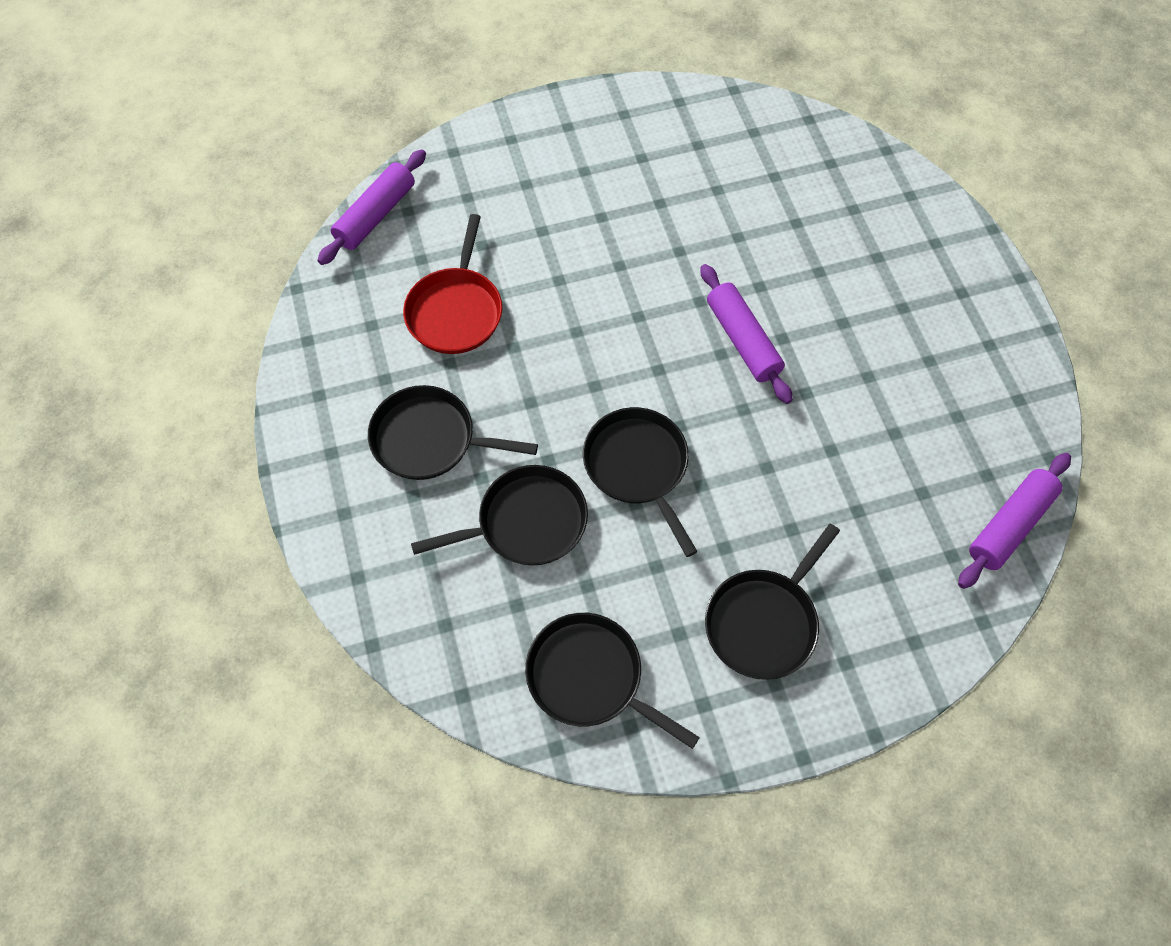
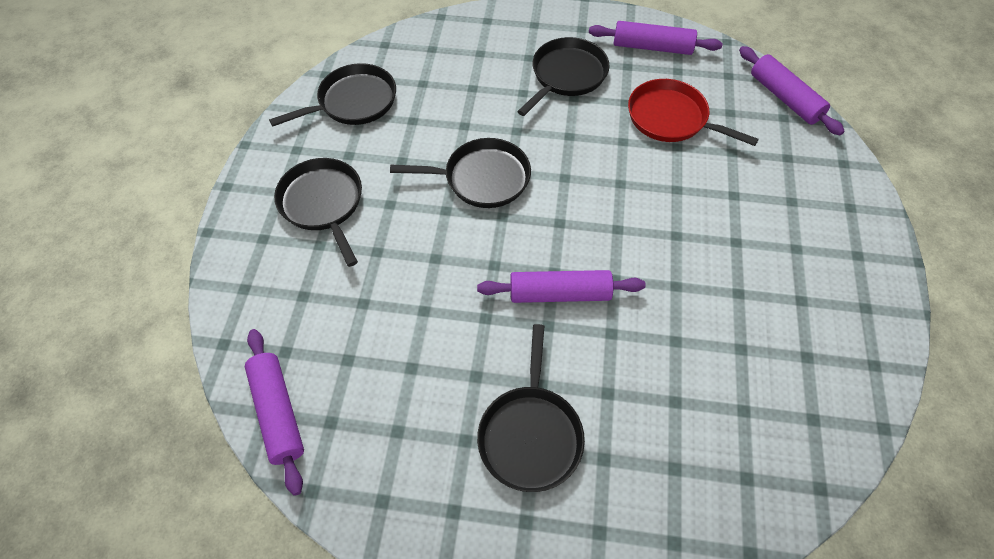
camera: 115 degrees right, 5 degrees down
(338, 362) = (652, 47): none -> purple rolling pin
(527, 522) = (476, 105): black pan -> black pan (530, 435)

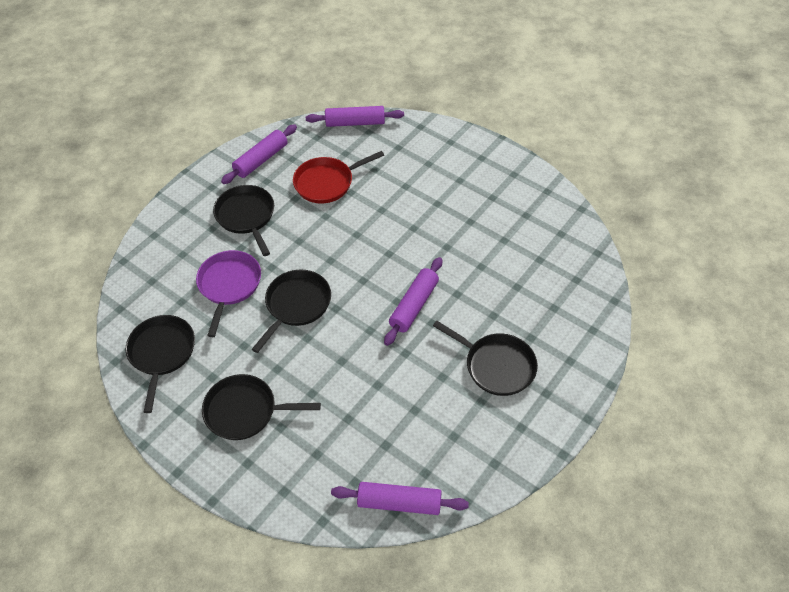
camera: 60 degrees left, 5 degrees down
(468, 109) = (229, 285): none -> purple pan

